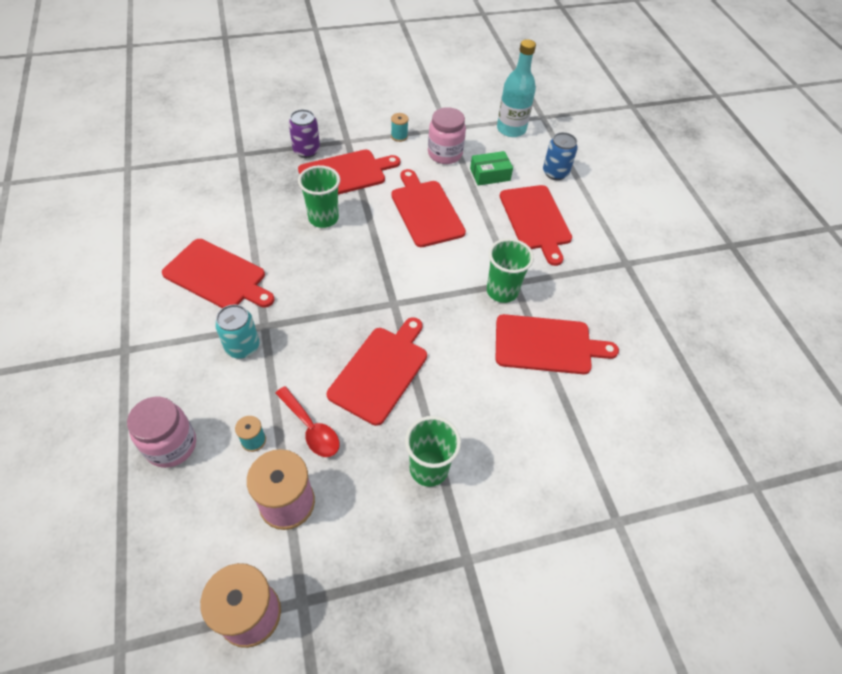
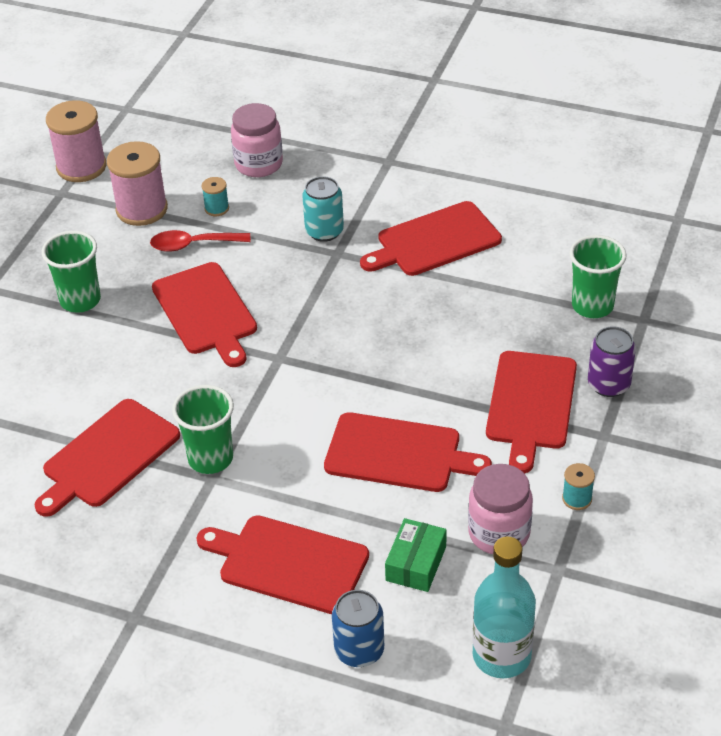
camera: 130 degrees right, 10 degrees down
(323, 218) = (460, 352): green cup -> green cup (592, 306)

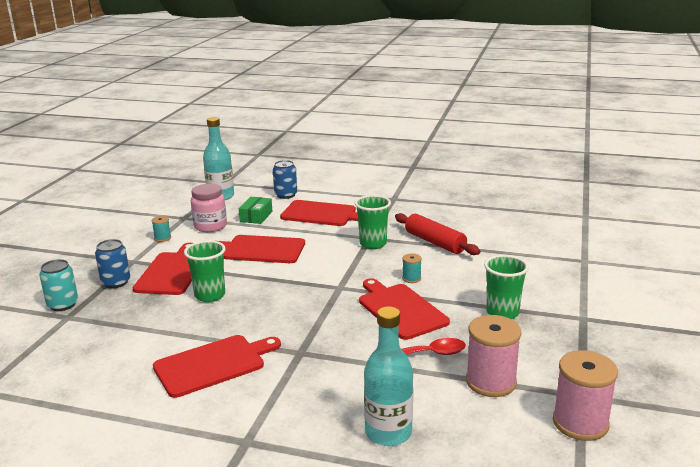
camera: 175 degrees right, 20 degrees down
(107, 456) = (435, 242): red cutting board -> red rolling pin
(216, 208) = (418, 385): turquoise spool -> turquoise spool (411, 278)
(258, 164) = (388, 432): pink jar -> turquoise bottle
(324, 231) = (312, 369): turquoise can -> turquoise can (63, 305)
(592, 306) = (101, 323): green cup -> green cup (210, 295)
(609, 384) = (116, 282): purple can -> blue can

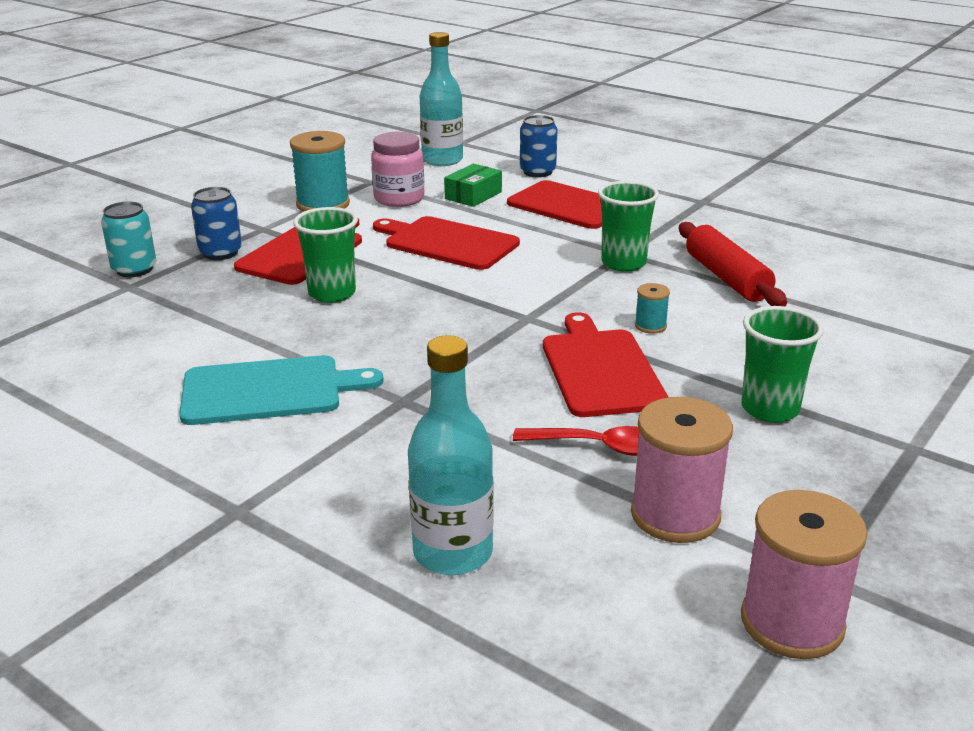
camera: 20 degrees right, 5 degrees up
(162, 238) = (323, 204): turquoise spool -> turquoise spool, size x2.11
(213, 364) = (269, 390): red cutting board -> turquoise cutting board

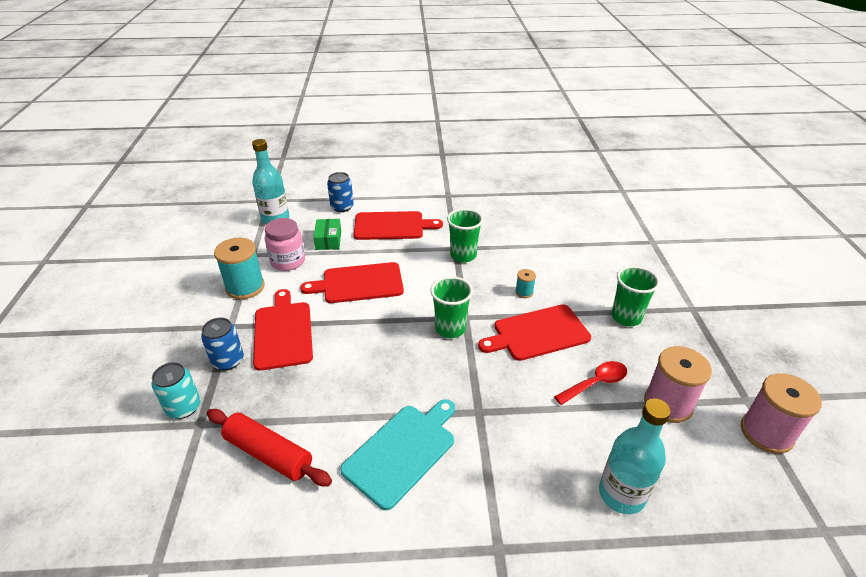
camera: 40 degrees left, 10 degrees up
(332, 293) = (342, 356): green cup -> green cup (450, 328)
(600, 369) = (537, 333): red cutting board -> red cutting board turned 60 degrees counterclockwise
(727, 278) = (517, 243): red rolling pin -> red rolling pin (269, 454)

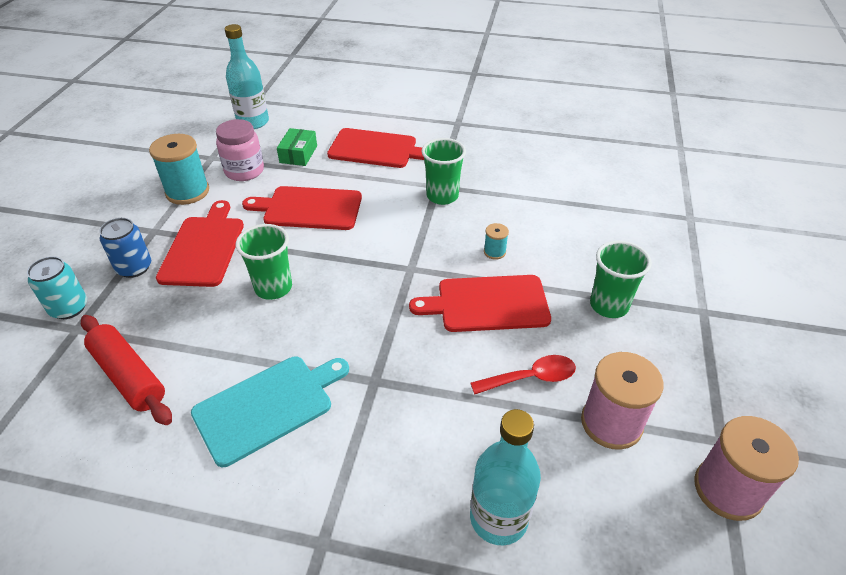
camera: 15 degrees right, 5 degrees up
(342, 207) = (330, 119): blue can -> none
(450, 328) = (387, 278): green cup -> green cup (273, 288)

